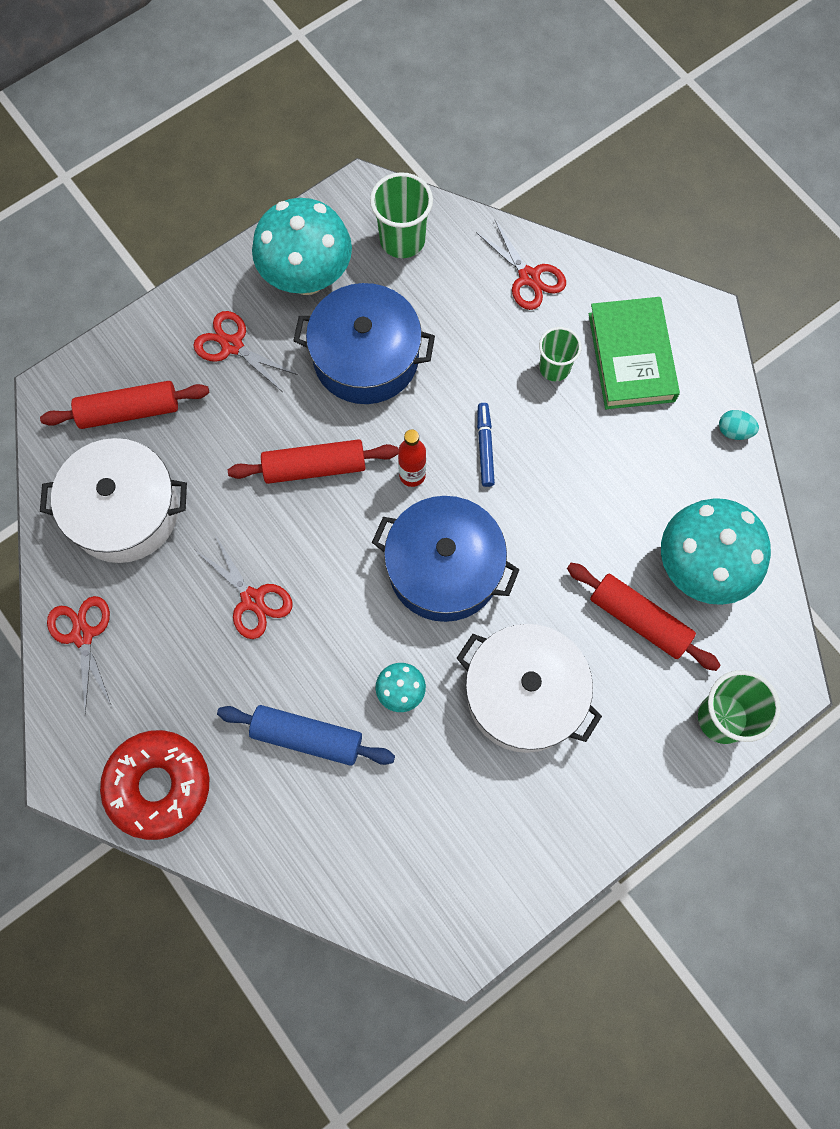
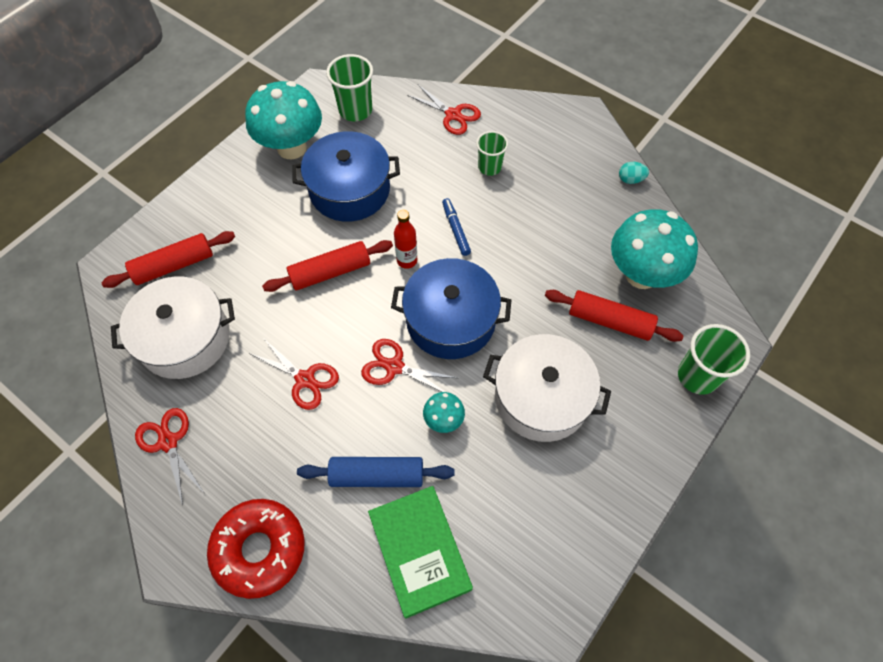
camera: 15 degrees left, 10 degrees down
(232, 345) = (246, 203): red scissors -> red scissors (394, 367)
(631, 357) = (542, 149): green book -> green book (419, 551)

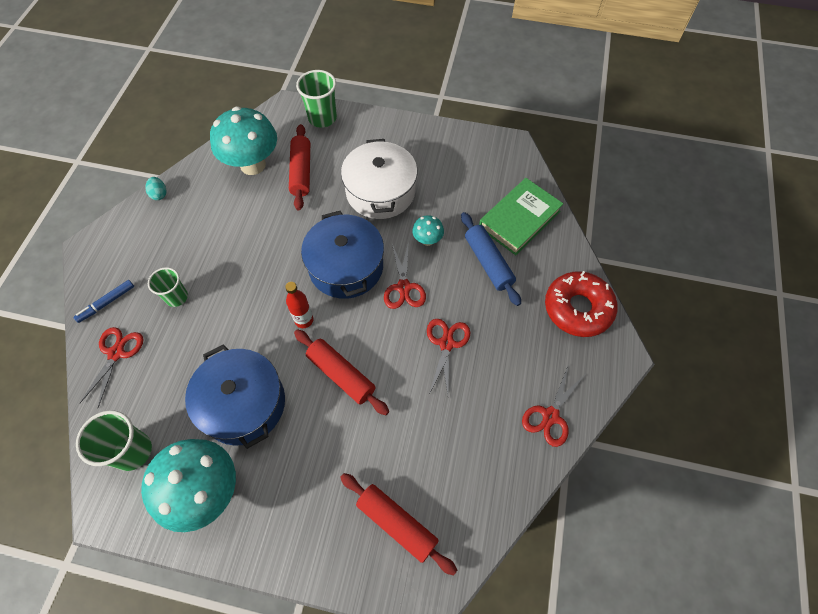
camera: 115 degrees left, 0 degrees up
(185, 338) = (462, 461): white pot -> none
(455, 229) = (257, 297): blue marker -> blue marker (107, 303)

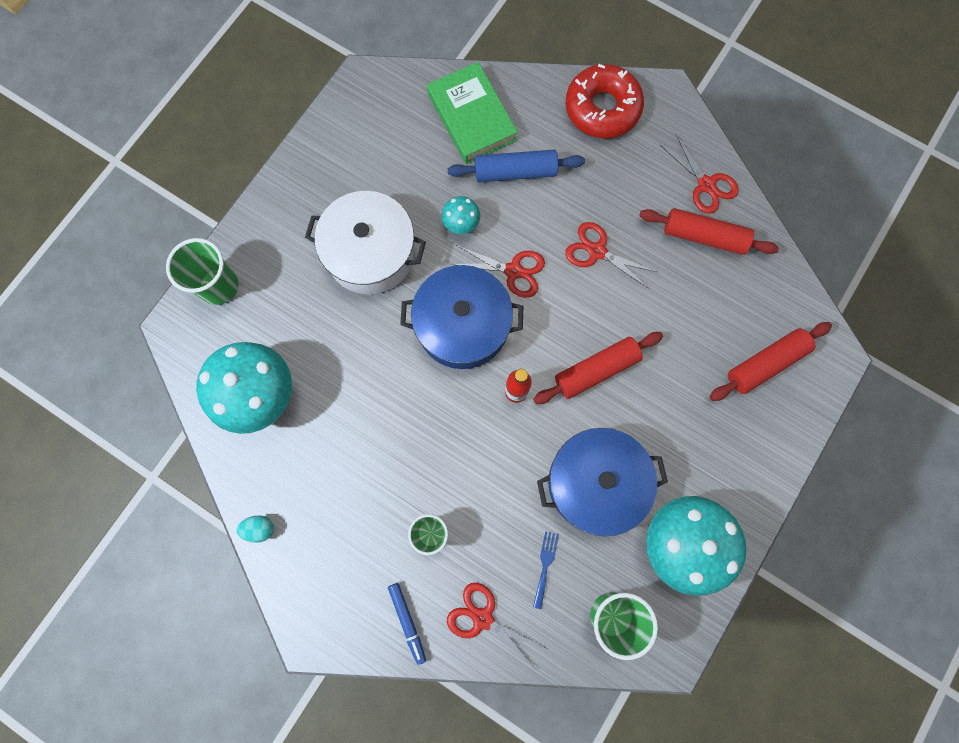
camera: 70 degrees left, 15 degrees up
(166, 386) = (545, 565): none -> blue fork
(301, 172) = (300, 337): red rolling pin -> red rolling pin (704, 236)

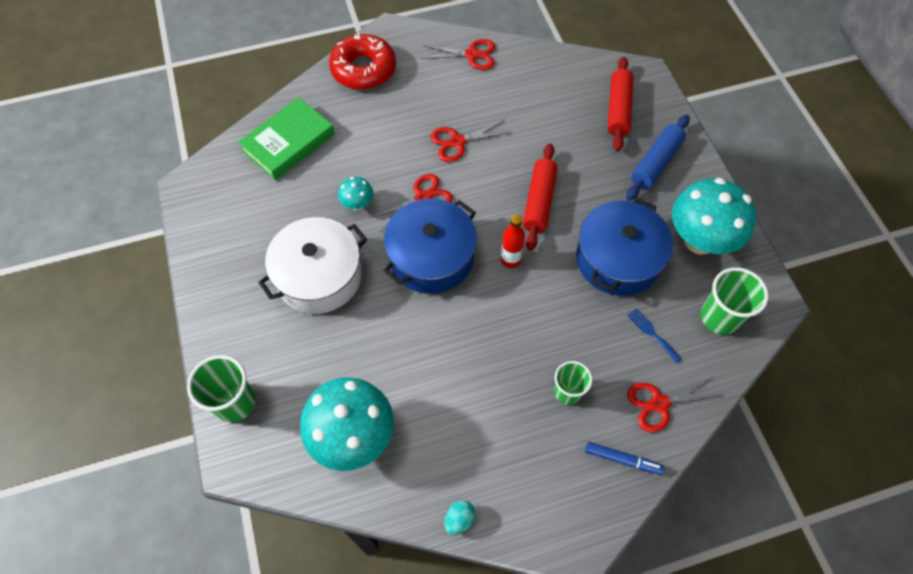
camera: 50 degrees left, 15 degrees down
(471, 117) = (288, 142): green book -> green book turned 60 degrees counterclockwise
(515, 172) = (354, 146): blue rolling pin -> blue rolling pin (655, 163)
(704, 236) = (504, 80): red rolling pin -> none

